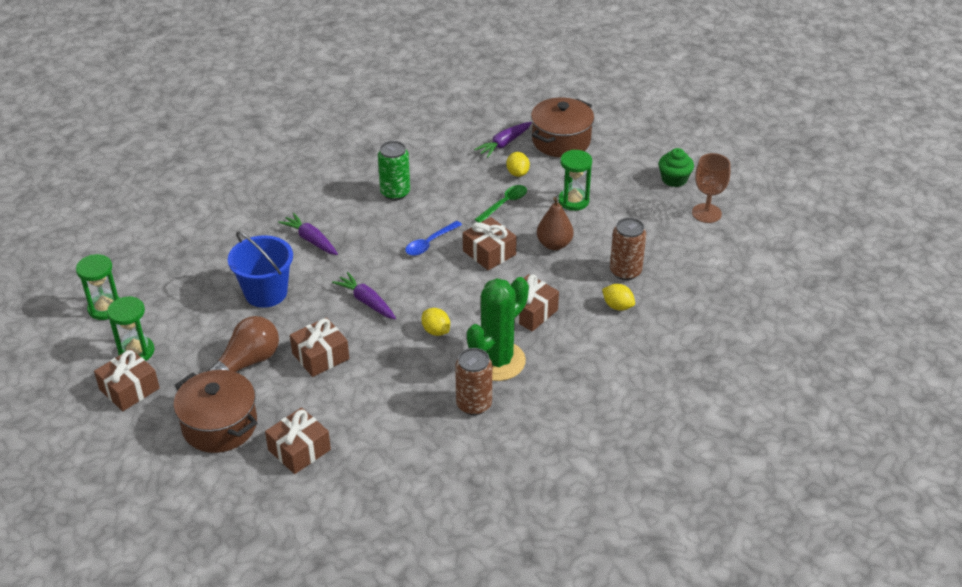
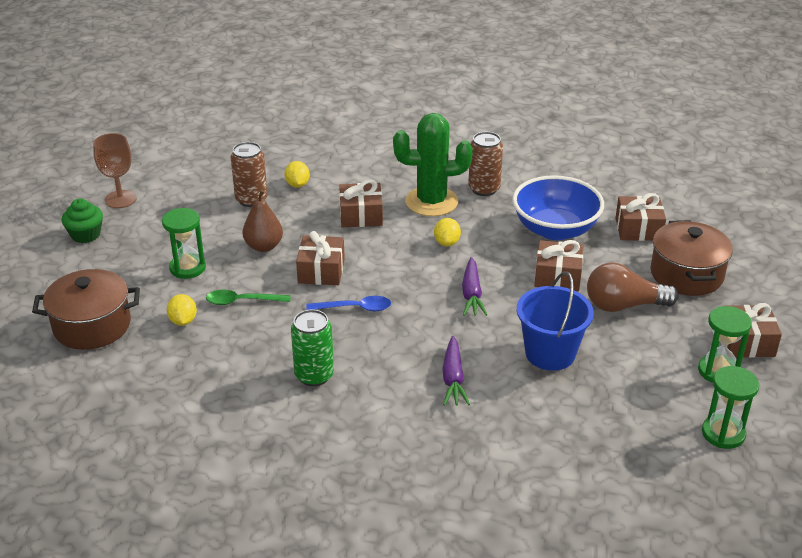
camera: 135 degrees left, 5 degrees down
(368, 400) = (555, 229): none -> blue bowl
(504, 144) = (141, 358): purple carrot -> none
(517, 173) = (183, 321): yellow lemon -> yellow lemon turned 45 degrees counterclockwise

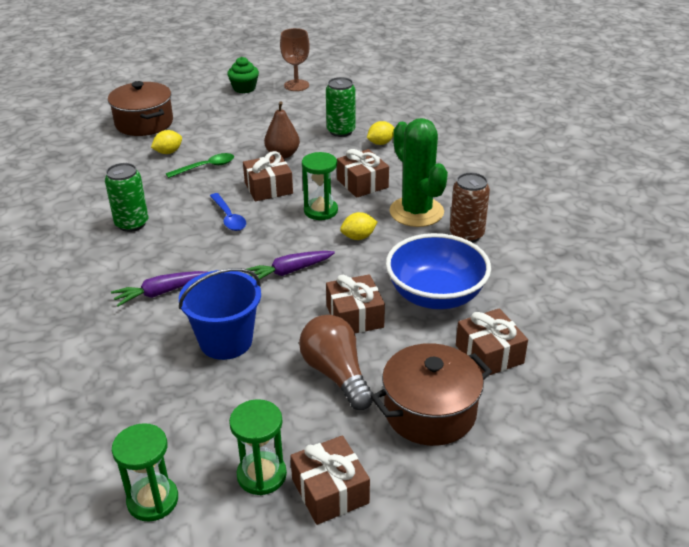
camera: 65 degrees right, 0 degrees up
(187, 268) = (232, 134): green hourglass -> green hourglass (320, 211)
(242, 301) = (206, 167): green spoon -> green spoon turned 90 degrees clockwise
(251, 200) = (341, 131): brown can -> green can

